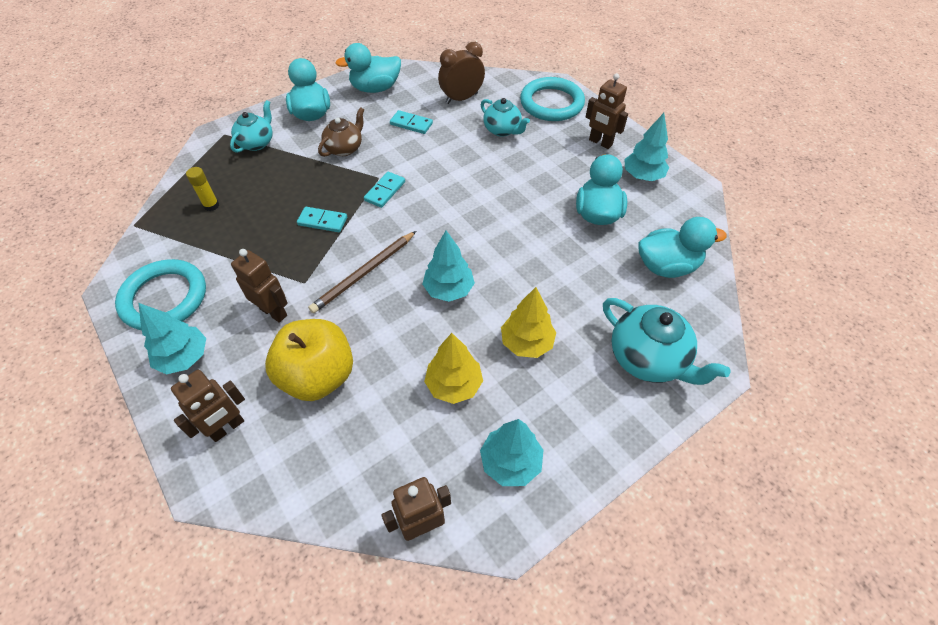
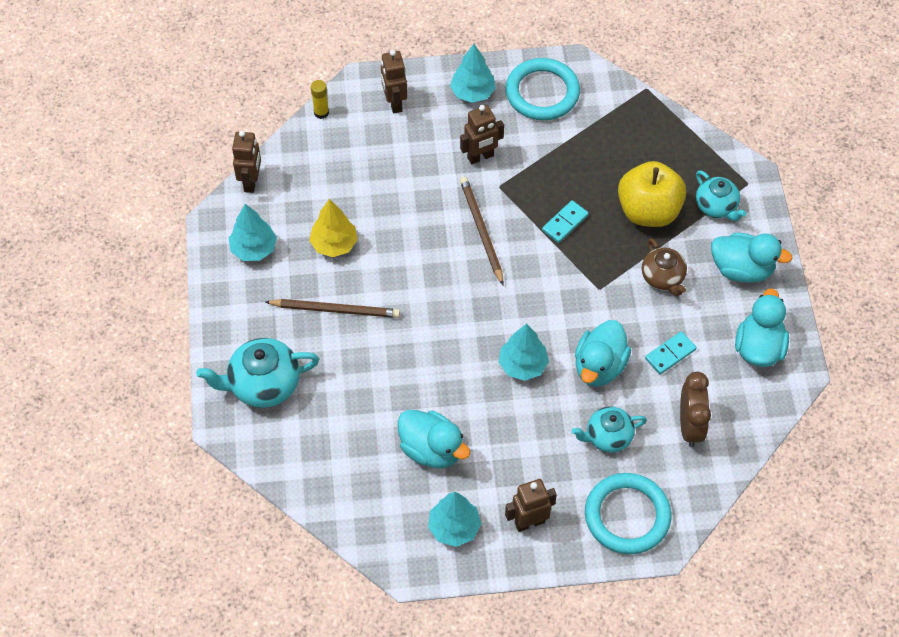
camera: 120 degrees right, 5 degrees up
(211, 205) = (638, 147): yellow glue stick -> yellow glue stick (321, 112)
(318, 376) = (400, 166): yellow apple -> yellow apple (648, 211)
(385, 191) = (575, 286): turquoise domino -> none
(448, 290) = (423, 282): turquoise tree -> turquoise tree (522, 365)
(526, 343) = (335, 310): yellow tree -> brown pencil
(666, 266) = (334, 464): turquoise duck -> turquoise duck (599, 366)

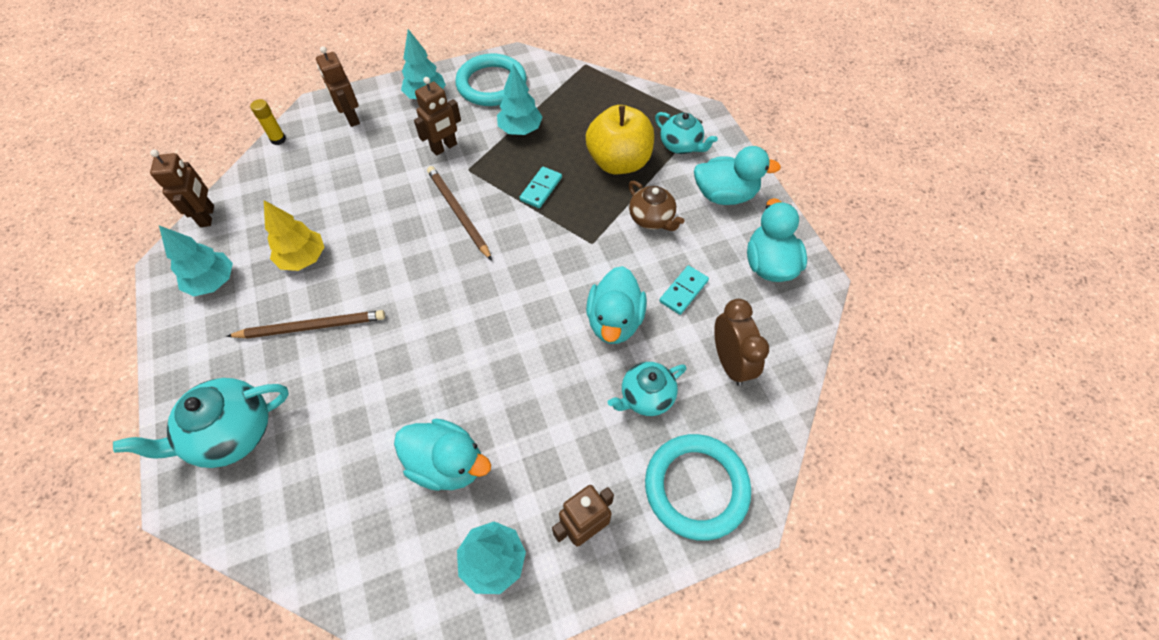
camera: 15 degrees left, 0 degrees up
(522, 365) = (532, 339): turquoise tree -> turquoise tree (520, 129)

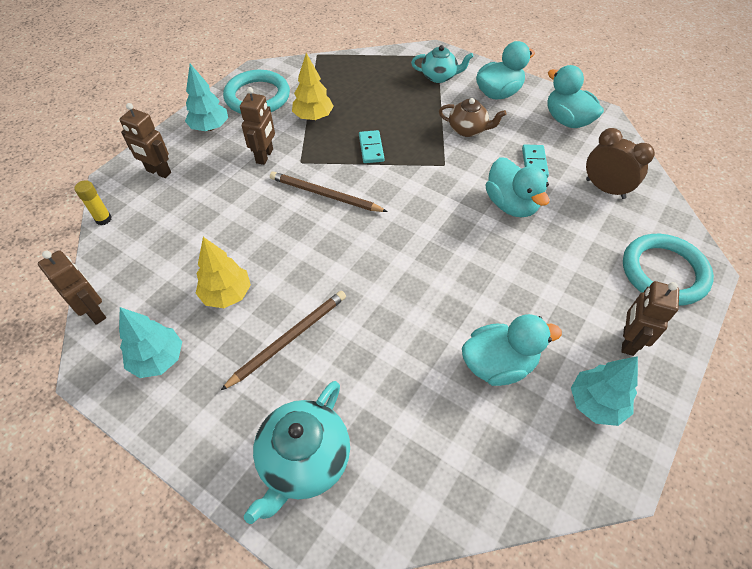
camera: 35 degrees left, 5 degrees down
(520, 129) = (313, 117): turquoise tree -> yellow tree
(618, 162) = (408, 106): yellow apple -> none
(646, 396) = (579, 238): turquoise teapot -> none

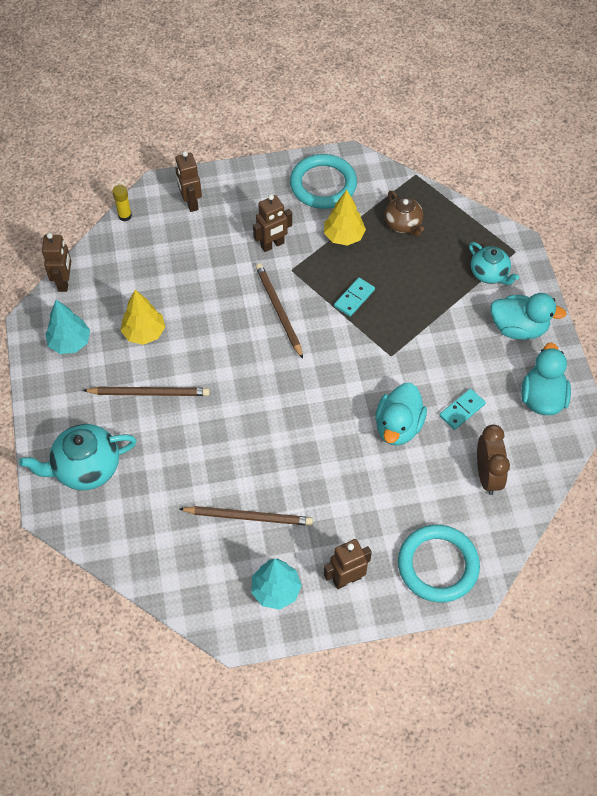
camera: 45 degrees right, 5 degrees up
(210, 128) = (260, 189): turquoise tree -> none
(468, 130) = (448, 341): brown teapot -> brown teapot (403, 224)
(498, 364) = (249, 517): turquoise duck -> brown pencil

